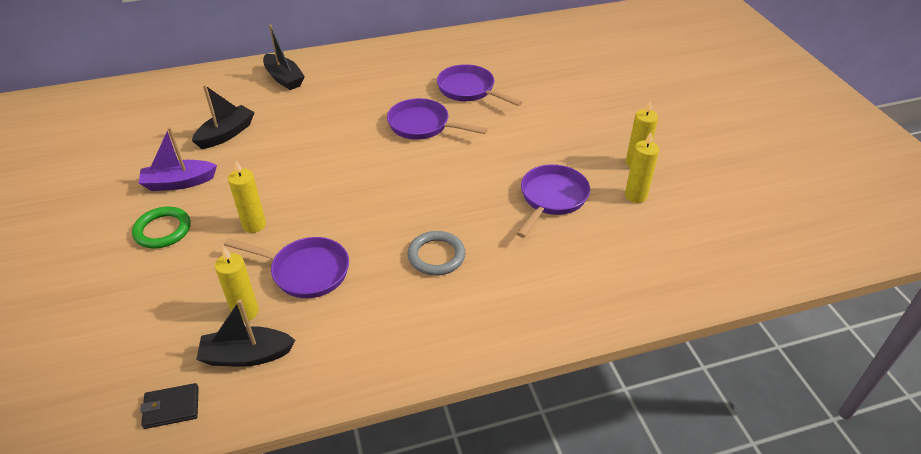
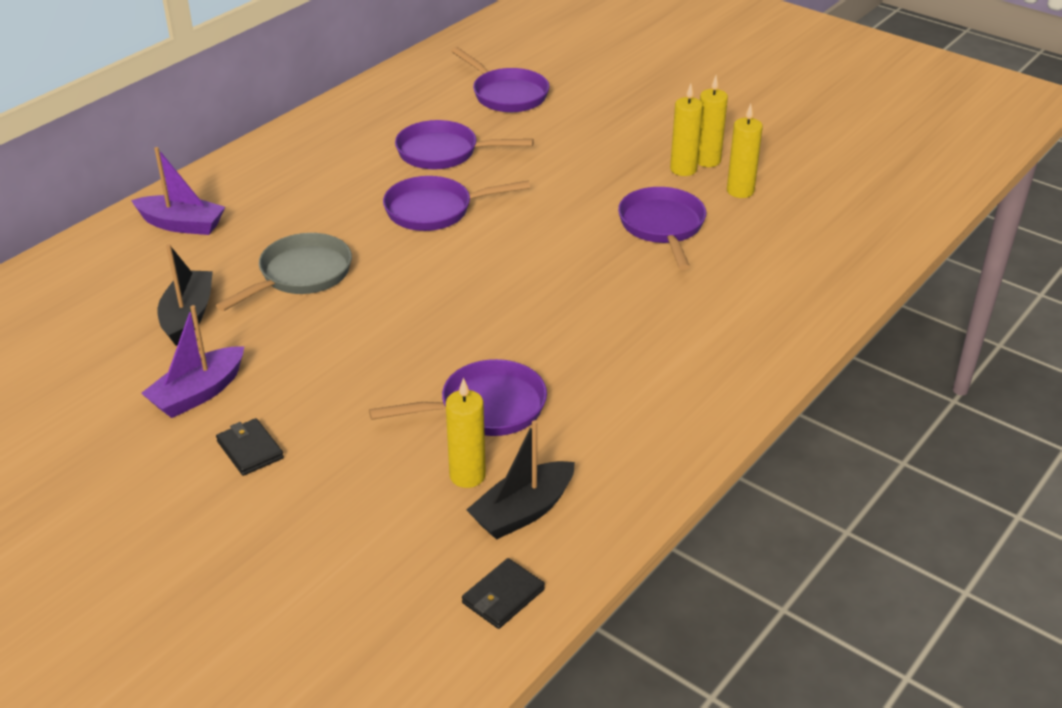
camera: 35 degrees left, 5 degrees down
(163, 230) = (250, 450): green ring -> black wallet
(254, 225) = (362, 393): yellow candle -> yellow candle (683, 169)
(284, 78) = (182, 225): black boat -> purple boat
(306, 135) = (301, 275): none -> grey pan
(436, 256) = (609, 330): grey ring -> none
(550, 66) = (507, 94): none -> purple pan

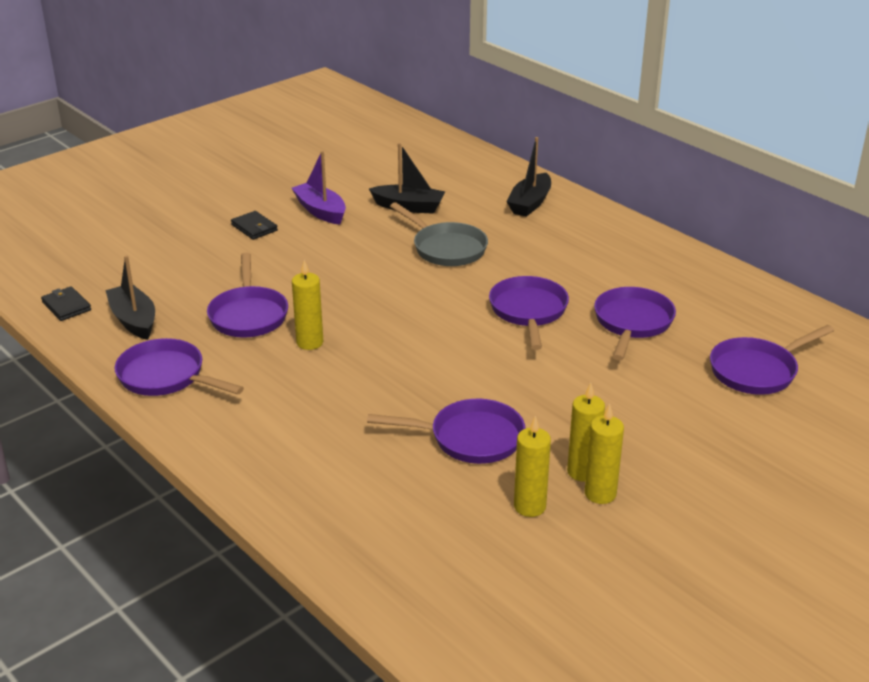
camera: 100 degrees right, 5 degrees down
(182, 225) = (530, 203): purple boat -> black boat
(250, 450) = (254, 228): black wallet -> black wallet turned 75 degrees clockwise
(467, 476) = (182, 302): yellow candle -> yellow candle (310, 342)
(638, 448) = (166, 377): none -> purple pan

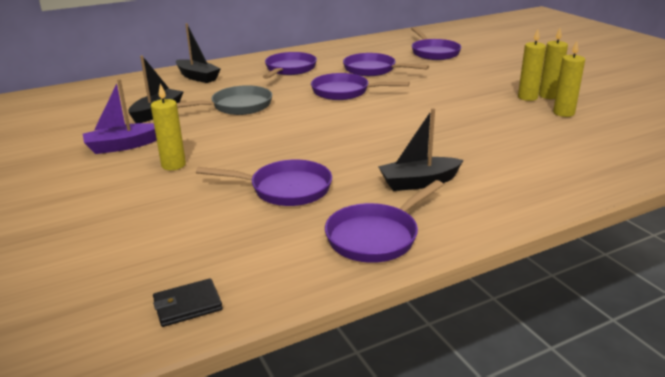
camera: 75 degrees left, 5 degrees down
(134, 320) = (254, 254): black boat -> black boat (419, 182)
(254, 228) = (119, 178): black wallet -> none
(310, 342) = (347, 165): yellow candle -> yellow candle (173, 165)
(470, 438) = (491, 121): purple pan -> purple pan (289, 69)

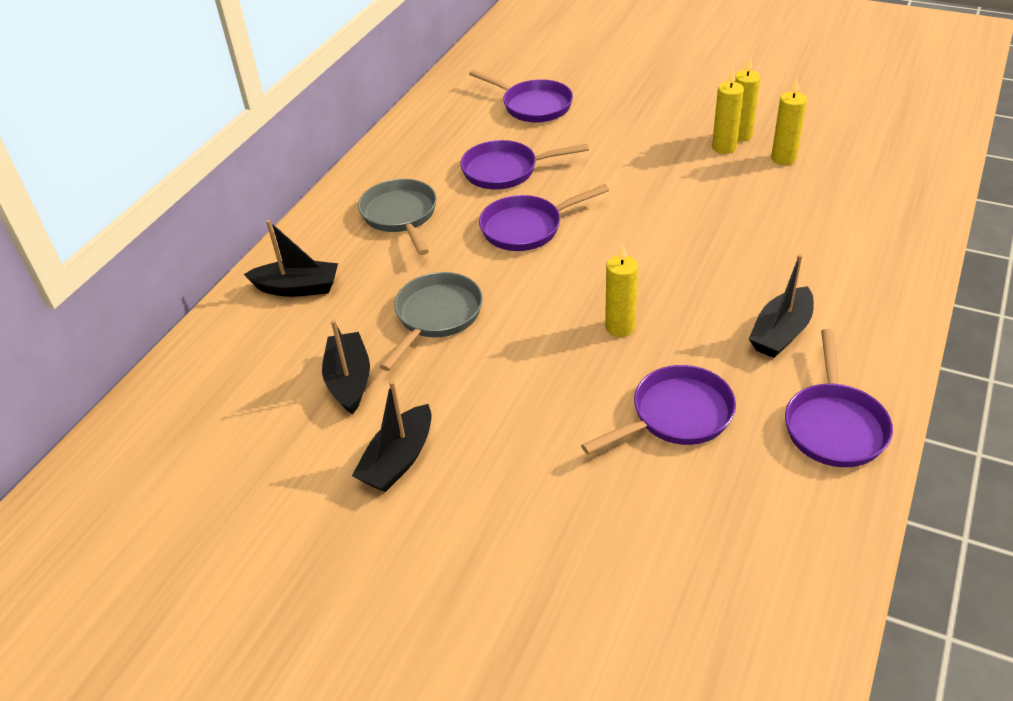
camera: 35 degrees left, 15 degrees up
(122, 146) = (398, 460): purple boat -> black boat
(173, 165) = (509, 453): yellow candle -> yellow candle (620, 327)
(187, 305) = (797, 610): black wallet -> none
(289, 69) = (401, 216): purple pan -> grey pan

